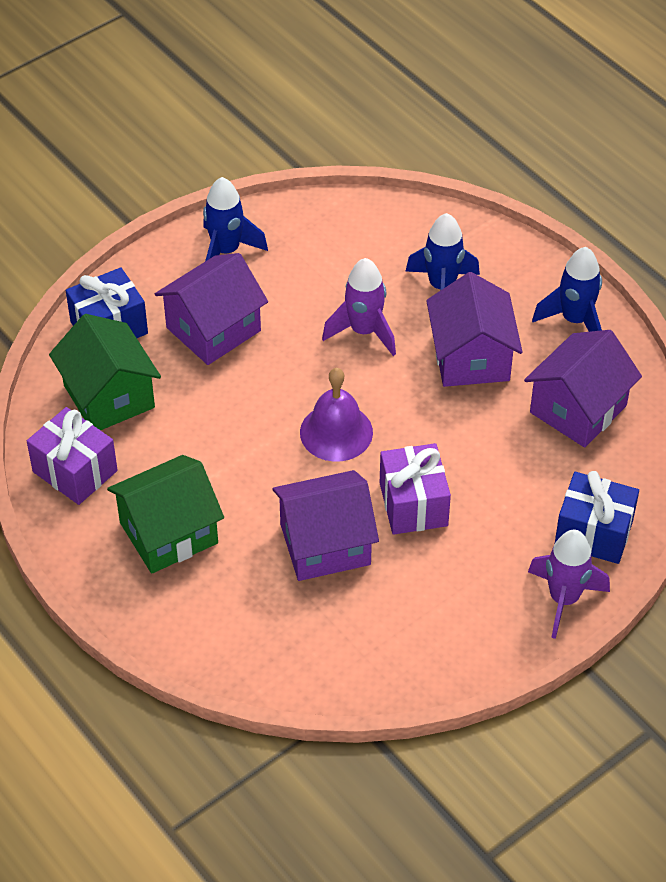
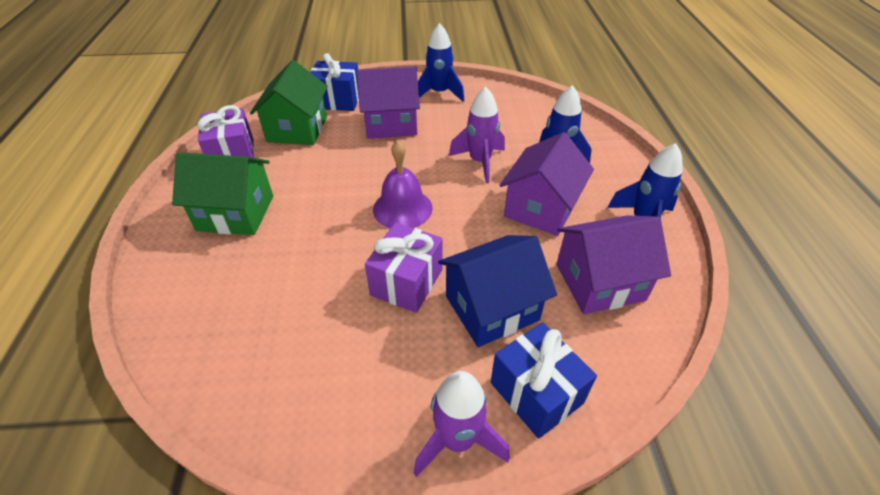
camera: 35 degrees right, 5 degrees down
(325, 544) = (317, 274): purple house -> none
(506, 485) = (492, 308): none -> blue house

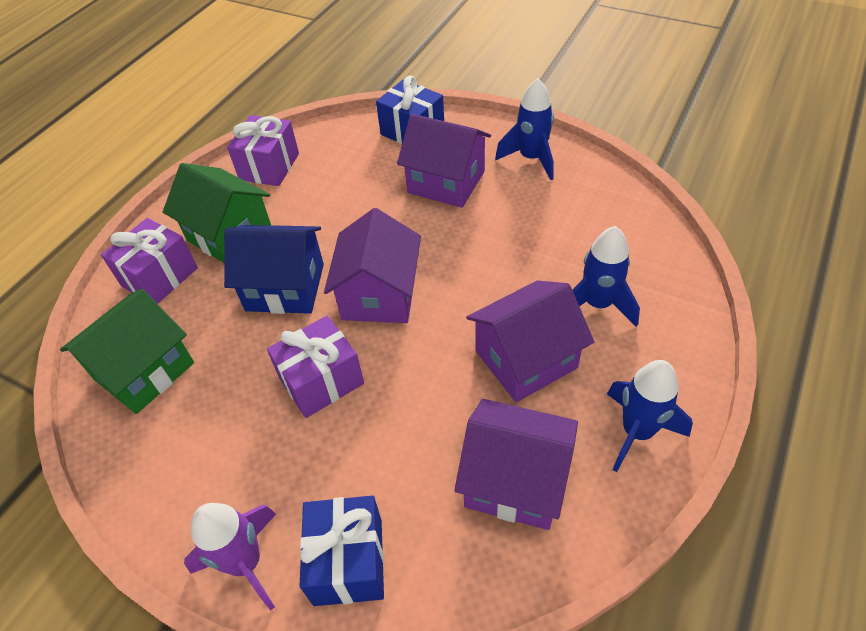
camera: 35 degrees right, 5 degrees up
(190, 267) = (159, 277): none -> purple gift
(297, 129) = (347, 156): green house -> green house (144, 371)
(402, 208) = (379, 295): purple bell -> purple house
(480, 162) = (505, 270): purple rocket -> none
(492, 308) = (378, 450): blue house -> blue house (285, 287)

